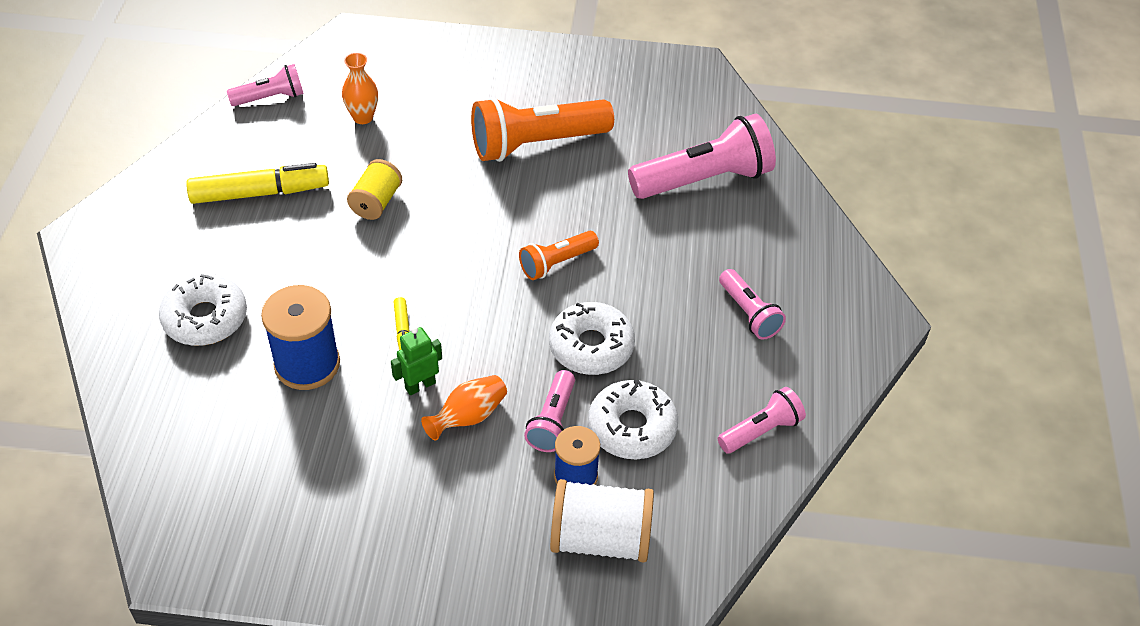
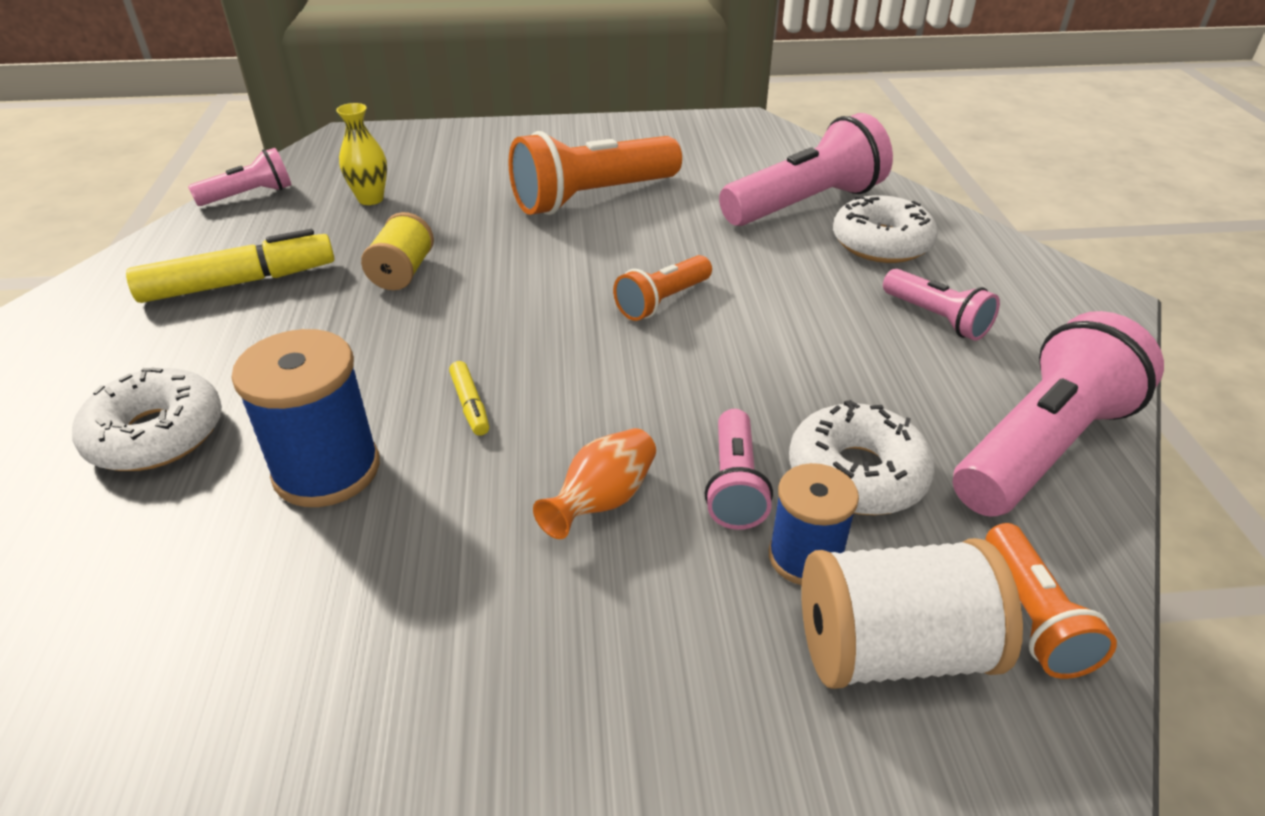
camera: 10 degrees left, 10 degrees down
(363, 117) = (370, 199): orange vase -> yellow vase
(420, 385) = (513, 470): green robot -> none
(591, 346) = (749, 384): white donut -> white donut (881, 243)
(689, 536) = (1032, 617): none -> orange flashlight
(761, 431) = (1041, 447): pink flashlight -> pink flashlight, size x1.86

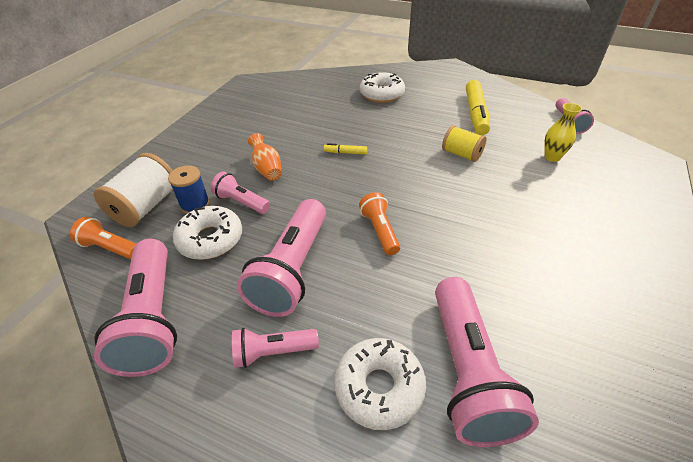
camera: 120 degrees right, 5 degrees up
(327, 470) = (336, 120): blue spool -> none
(592, 197) = (525, 245): orange flashlight -> none
(813, 353) = (292, 269): none -> pink flashlight

